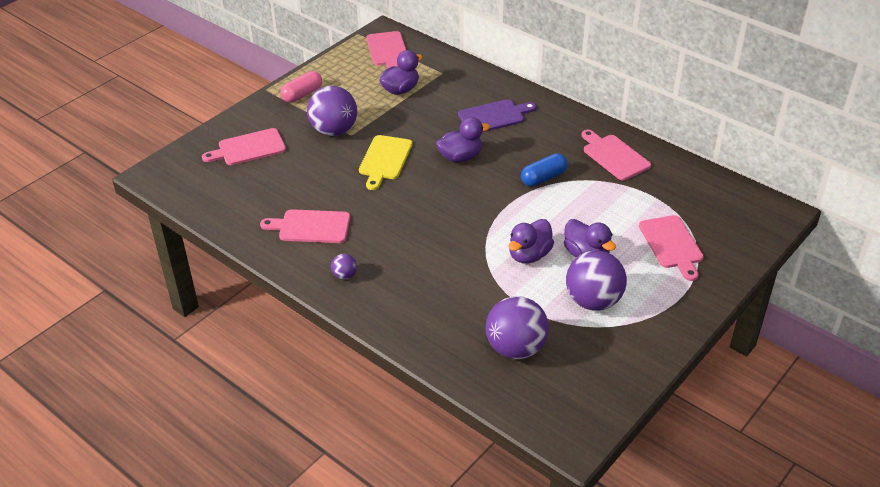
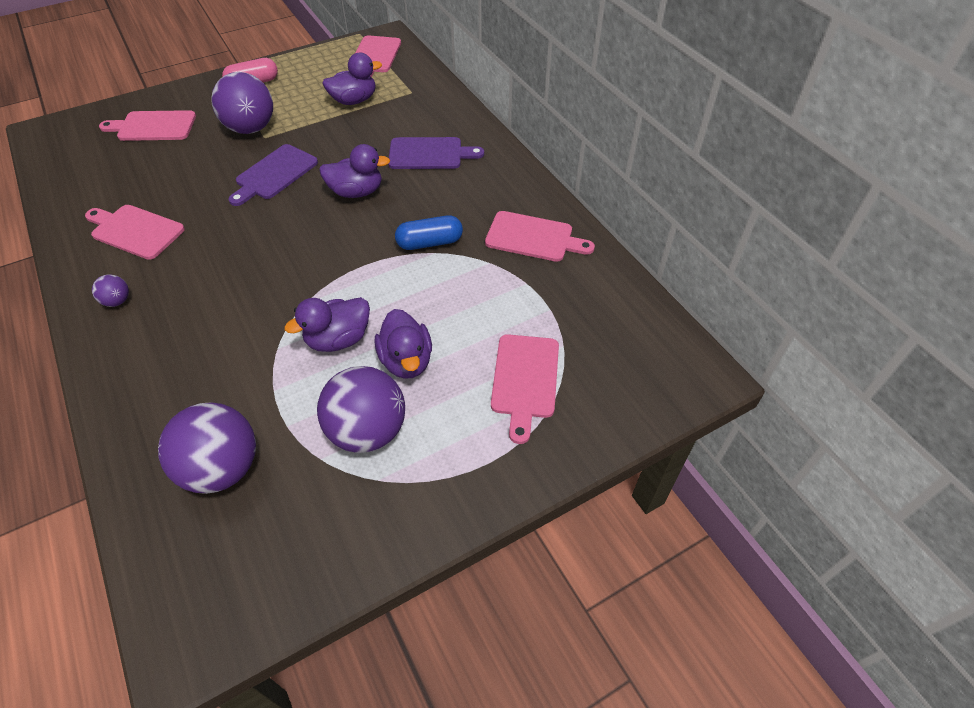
camera: 20 degrees right, 10 degrees up
(385, 160) = (274, 174): yellow cutting board -> purple cutting board
(614, 156) = (533, 237): pink cutting board -> pink cutting board turned 120 degrees clockwise

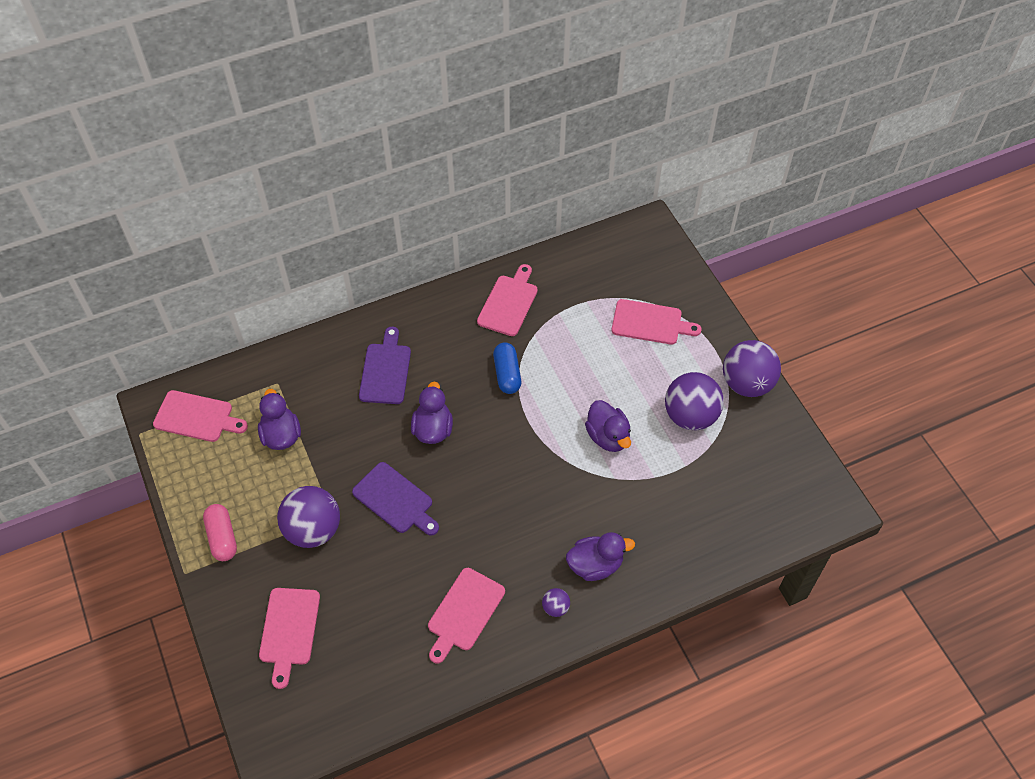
camera: 85 degrees left, 5 degrees up
(222, 468) = (719, 502): purple ball -> purple ball (747, 383)
(406, 361) = (630, 392): purple duck -> purple duck (595, 565)

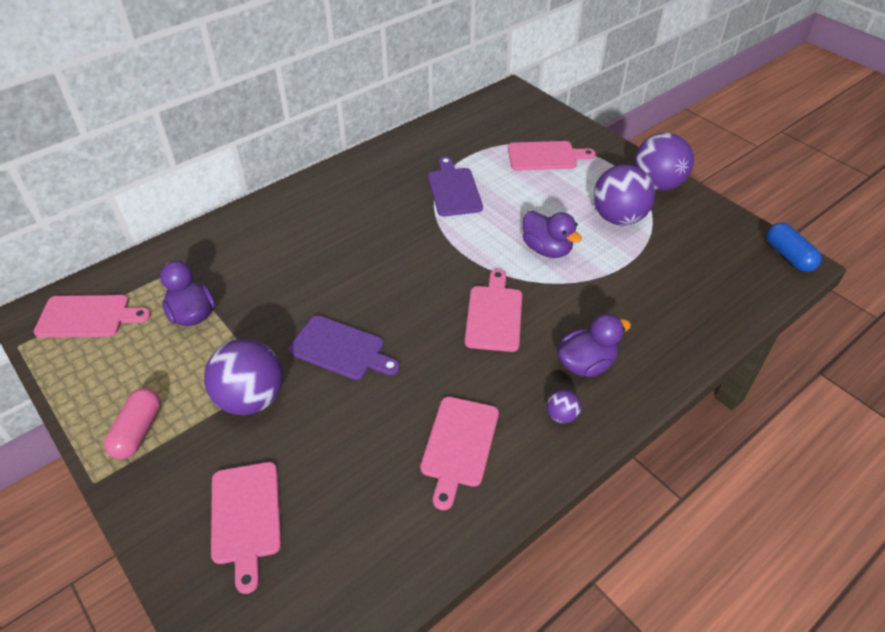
camera: 15 degrees left, 10 degrees down
(222, 537) = (138, 431): pink capsule -> pink capsule turned 45 degrees clockwise
(385, 370) = (296, 237): purple cutting board -> purple cutting board (453, 190)
(433, 429) = (362, 277): purple duck -> none
(507, 374) = (424, 218): blue capsule -> blue capsule (788, 256)
(509, 303) = (404, 164): pink cutting board -> pink cutting board (494, 315)

